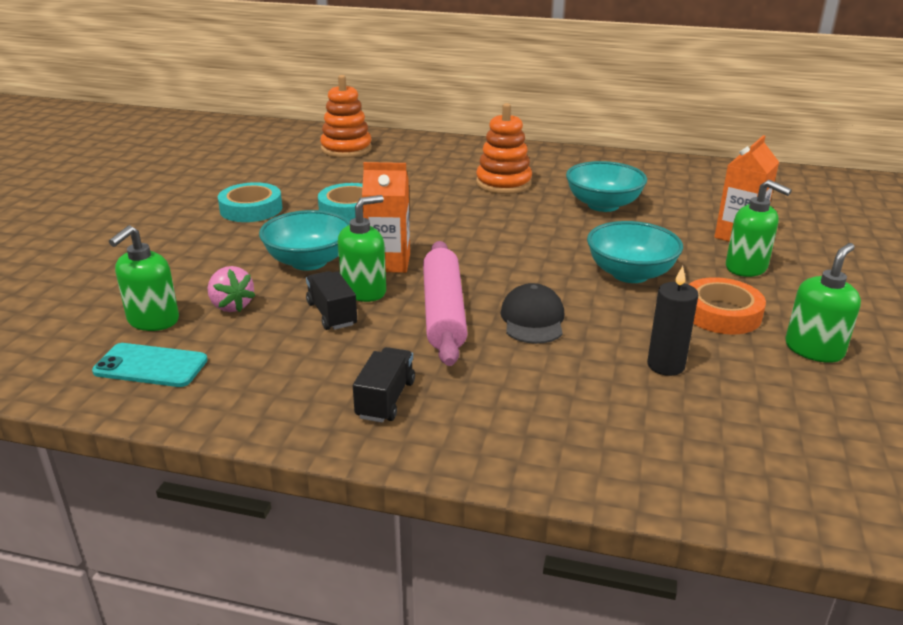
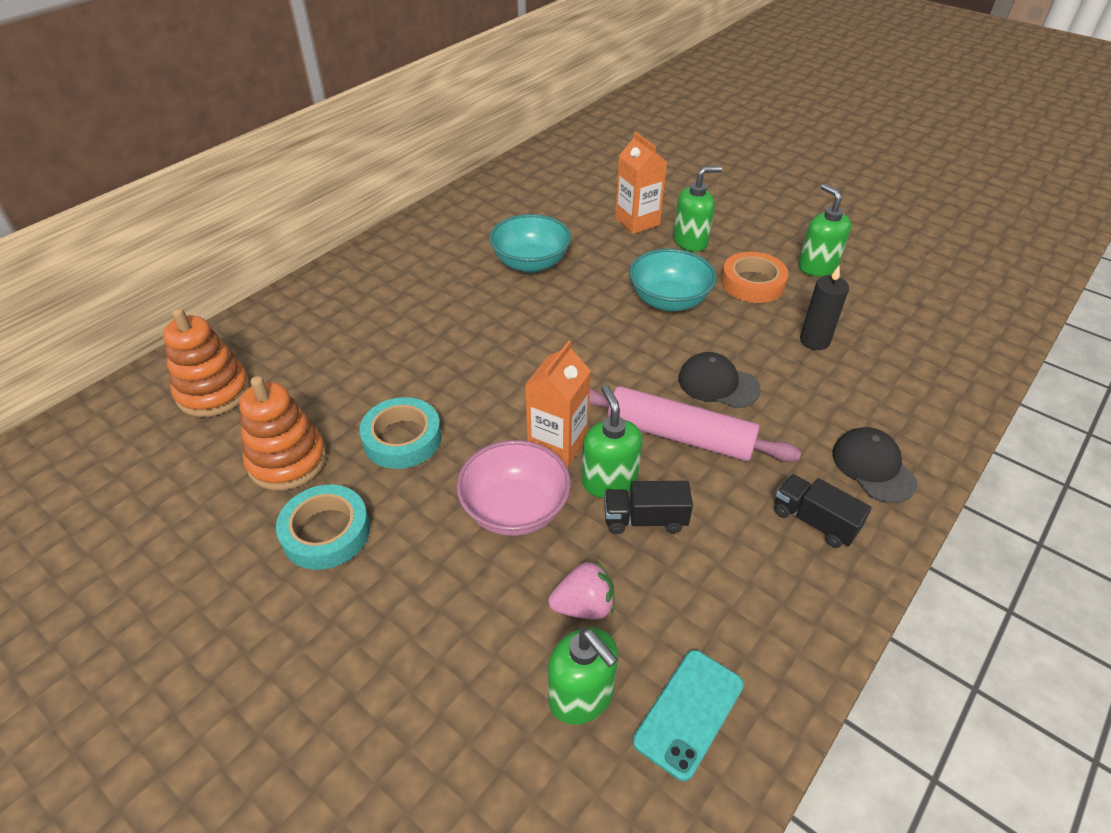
camera: 65 degrees left, 15 degrees up
(309, 261) = (515, 509): turquoise bowl -> pink bowl
(490, 428) = (873, 467): none -> black cap
(503, 183) = (432, 303): orange stacking toy -> orange stacking toy (287, 461)

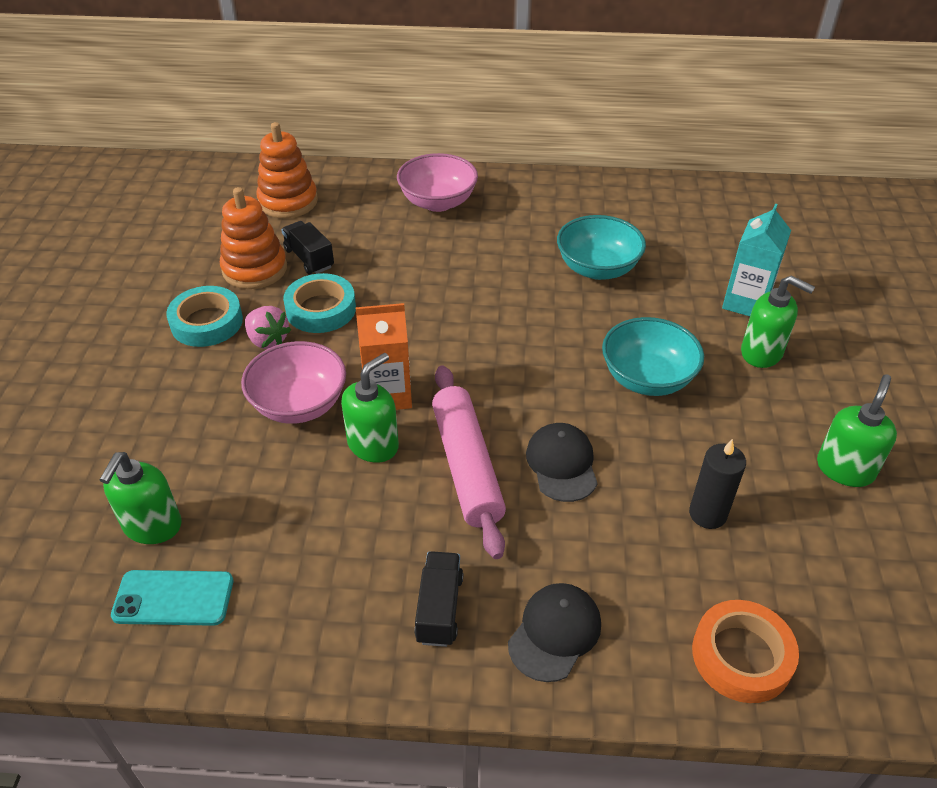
camera: 55 degrees right, 0 degrees up
(346, 301) = (438, 202): none -> pink bowl
(584, 606) = (233, 489): pink strawberry -> pink strawberry (268, 340)
(637, 221) = (746, 302): orange carton -> turquoise carton
(645, 519) = (348, 486): black truck -> black truck (309, 258)
(752, 283) = (748, 427): orange tape -> orange tape (741, 656)

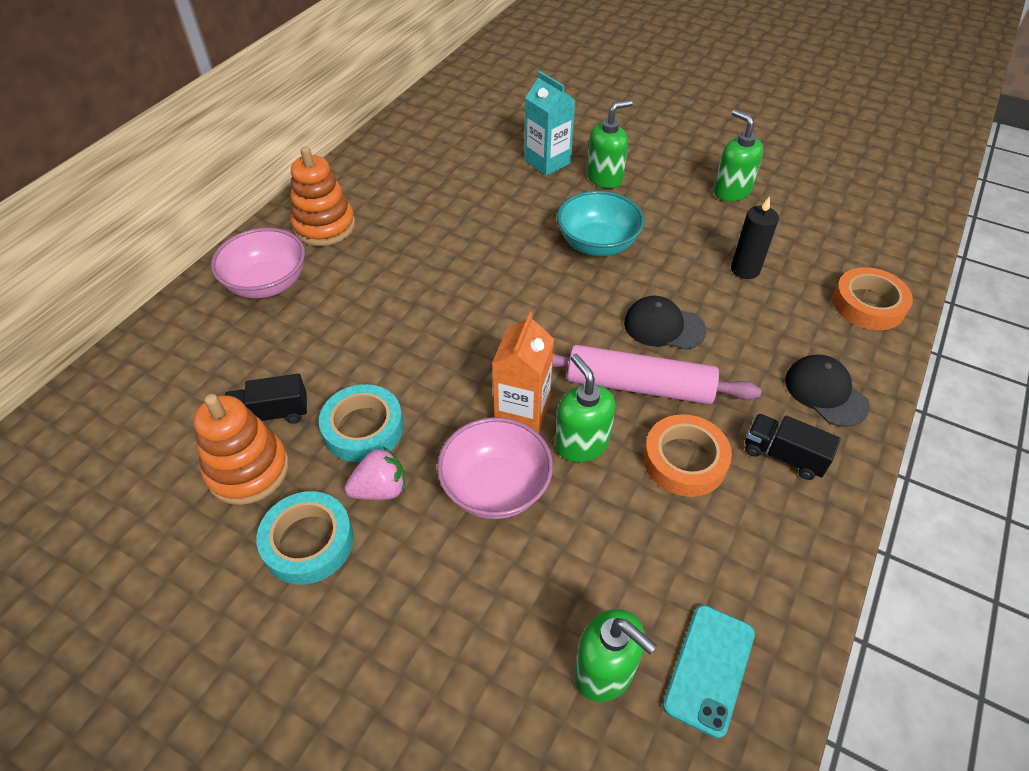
camera: 65 degrees left, 5 degrees up
(288, 201) = (148, 404): orange stacking toy -> orange stacking toy (324, 226)
(391, 526) = (684, 460): none -> orange tape
(597, 268) = (450, 219): turquoise bowl -> none

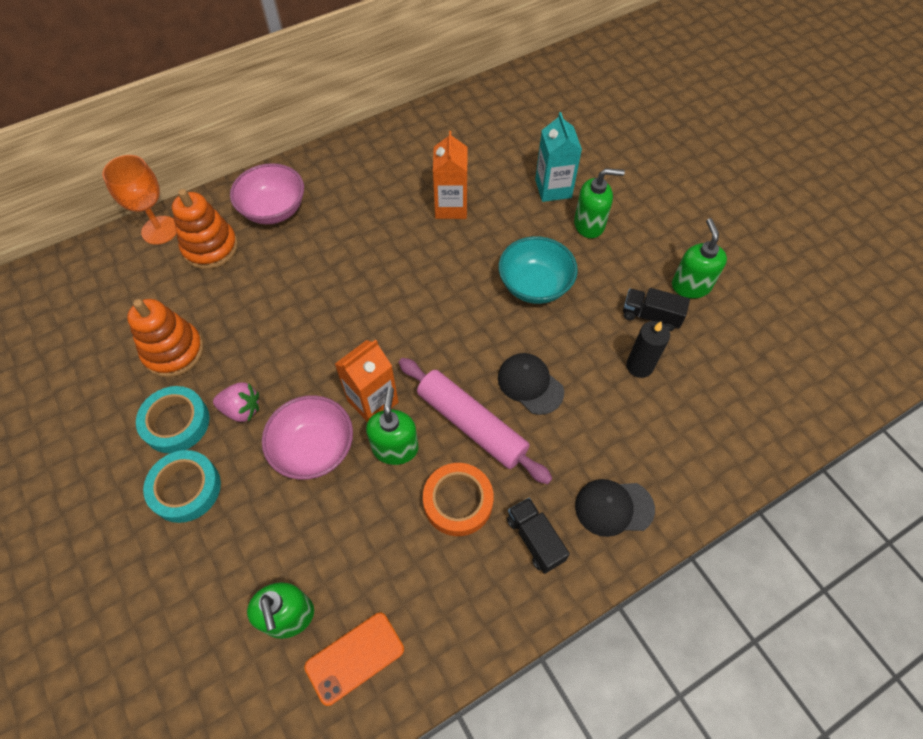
camera: 30 degrees right, 10 degrees up
(135, 356) = (160, 230): none -> orange goblet
(270, 414) = (212, 317): black truck -> black truck (651, 316)
(324, 226) = (343, 177): orange stacking toy -> orange stacking toy (210, 248)
(363, 428) = (261, 358): turquoise tape -> turquoise tape (185, 488)
(461, 211) = (451, 207): none -> orange carton
(709, 668) = (354, 657): turquoise phone -> orange phone
(825, 392) = (613, 507): black cap -> black cap turned 90 degrees counterclockwise
(868, 304) = (720, 450): orange tape -> none

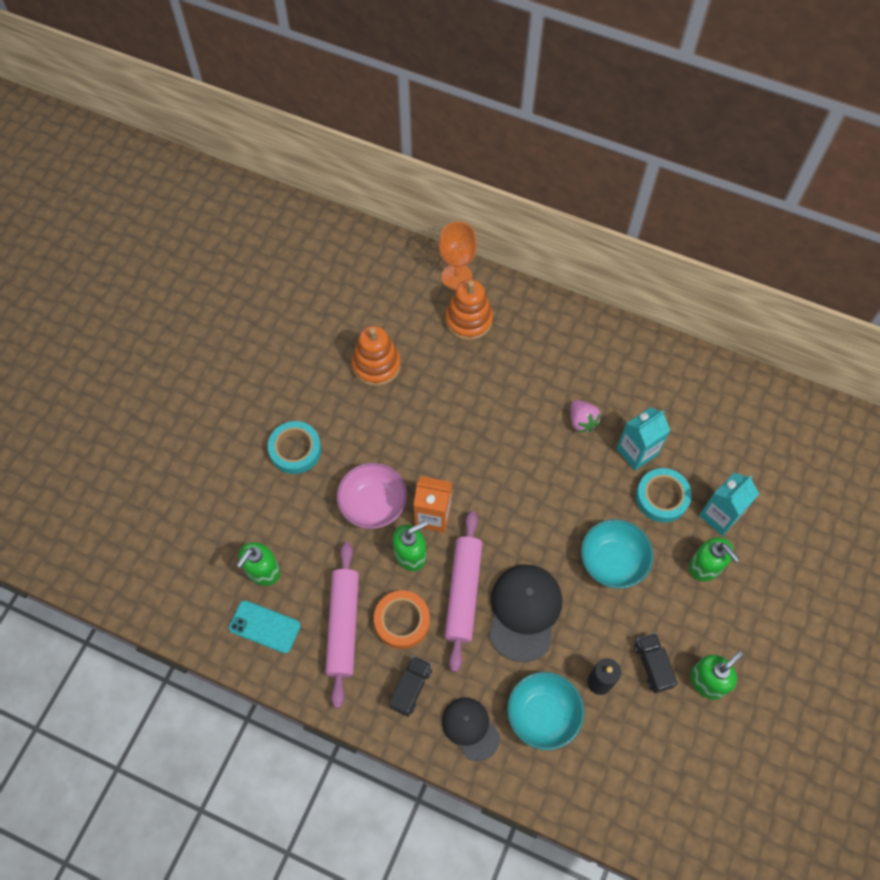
camera: 55 degrees right, 5 degrees up
(176, 422) = (331, 408): turquoise tape -> turquoise tape (662, 497)
(242, 409) = (368, 439): pink strawberry -> pink strawberry (582, 421)
(274, 210) = (532, 333): pink bowl -> none
(354, 657) = (265, 626): orange phone -> turquoise phone
(419, 565) = (343, 625): none -> pink rolling pin
(451, 207) = (636, 452): orange carton -> turquoise carton
(530, 384) = (524, 612): black cap -> black cap, size x1.58
(640, 432) = (543, 715): none -> turquoise bowl

